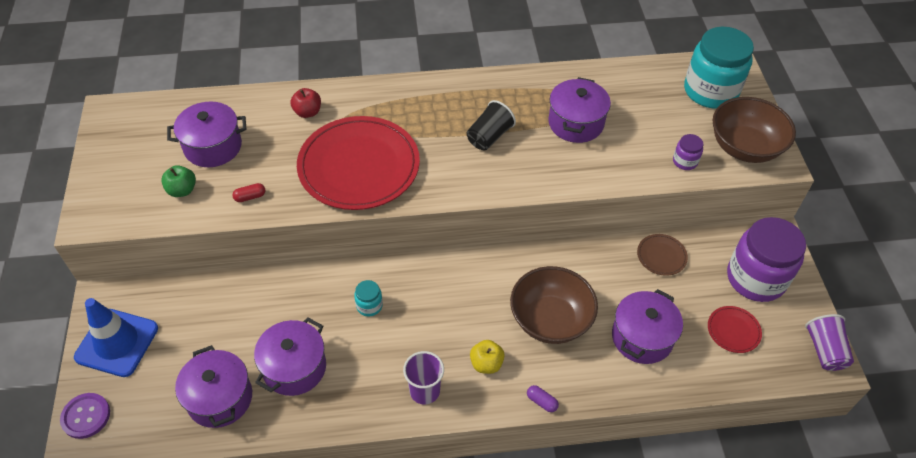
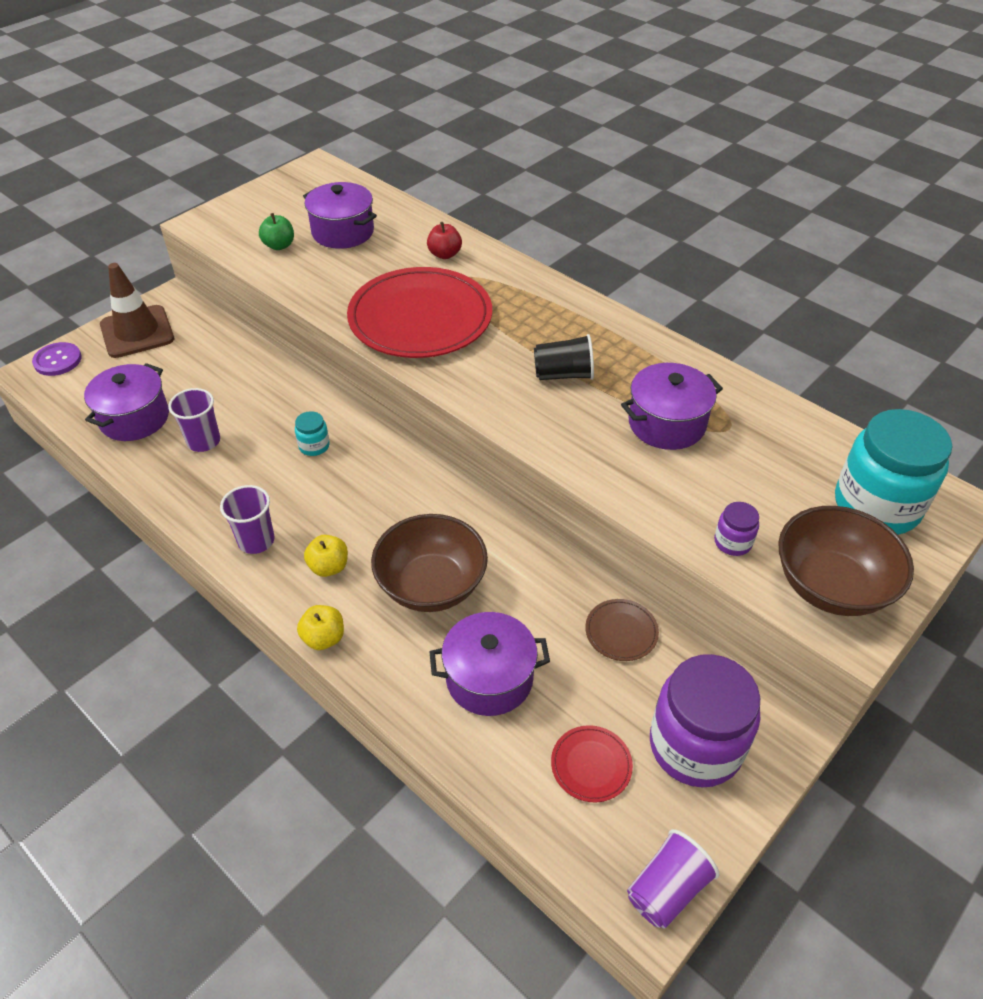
camera: 50 degrees right, 5 degrees down
(117, 343) = (137, 332): blue traffic cone -> brown traffic cone
(250, 197) = (313, 282): red capsule -> none
(294, 367) = (203, 441): purple pot -> purple cup
(541, 402) = (324, 638): purple capsule -> yellow apple

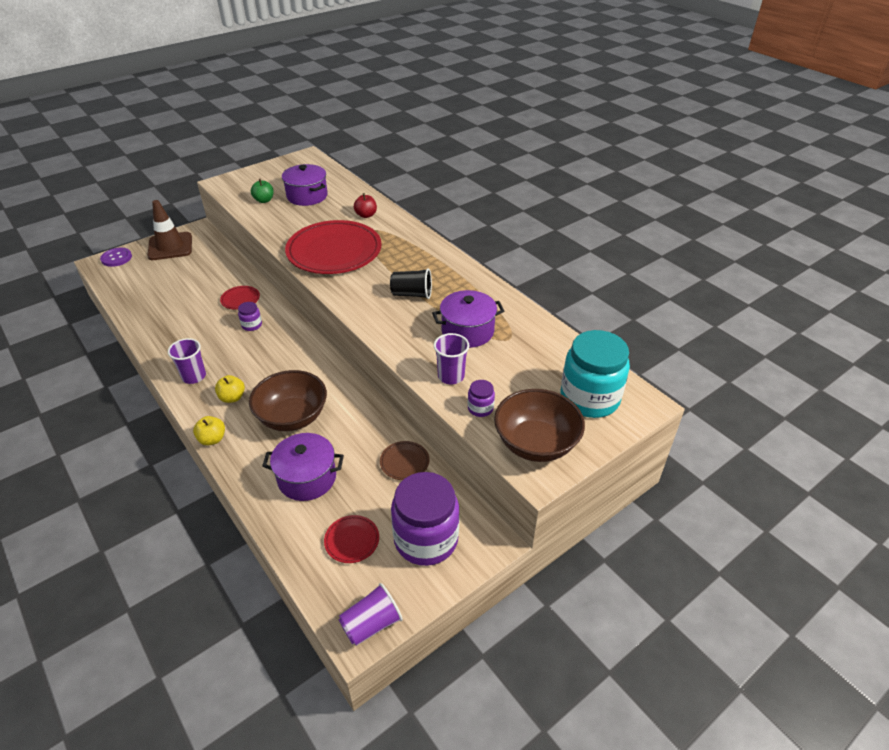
camera: 10 degrees right, 5 degrees down
(134, 418) = (149, 296): purple pot -> none
(203, 441) = (185, 314): purple cup -> purple cup (451, 376)
(280, 406) = (240, 299): none -> red plate
(314, 446) = (252, 325): turquoise jar -> purple jar

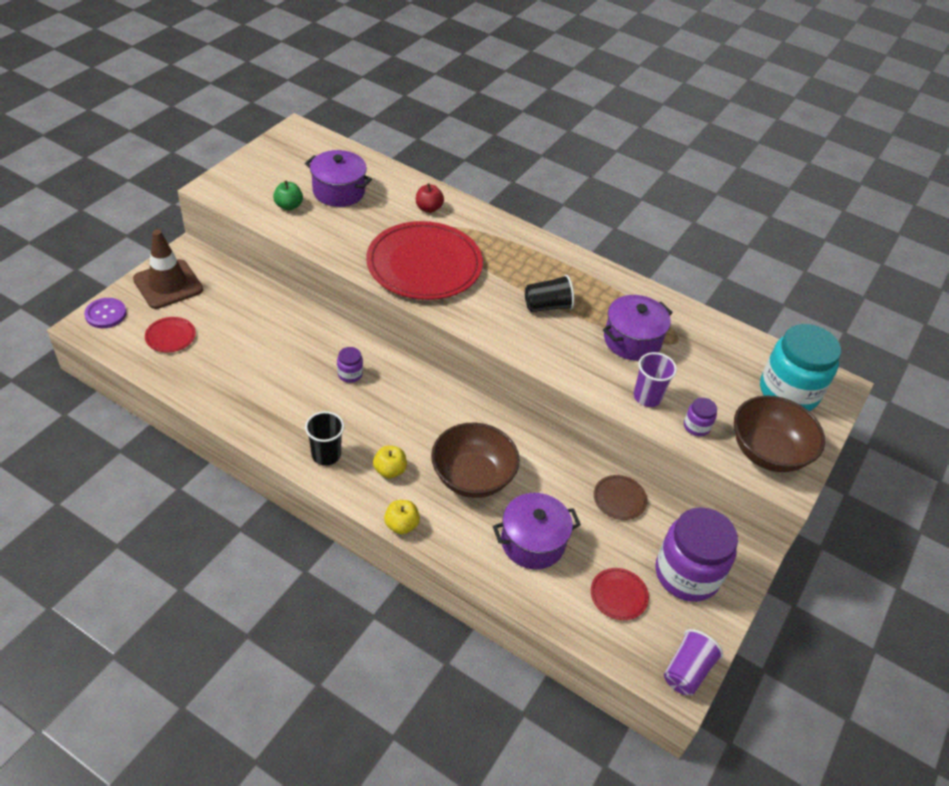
camera: 25 degrees left, 5 degrees up
(194, 376) = (326, 455): purple cup -> black cup
(240, 299) = (312, 342): red plate -> red plate (170, 336)

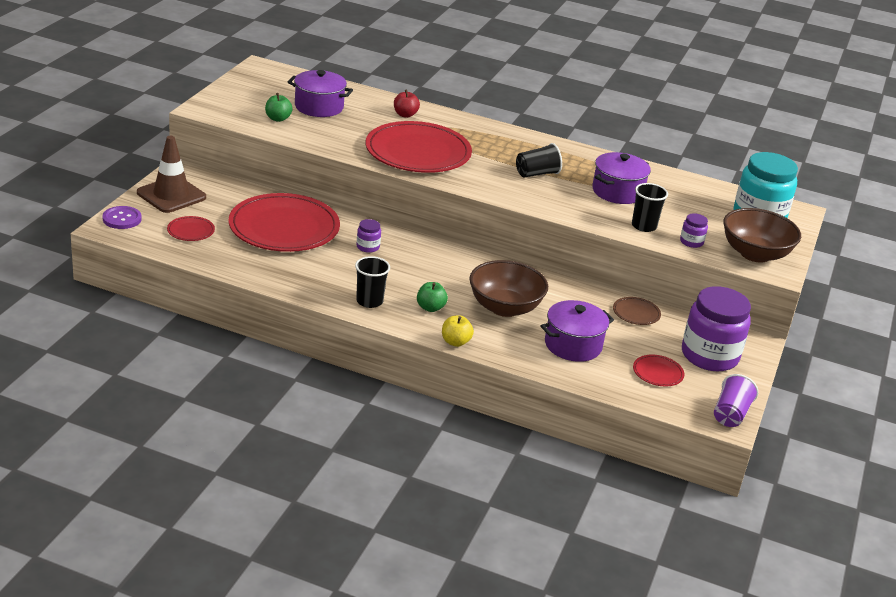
camera: 10 degrees left, 15 degrees down
(270, 339) = (284, 227): none -> red plate
(390, 470) = (430, 308): yellow apple -> green apple
(647, 397) = (644, 226): purple cup -> black cup

